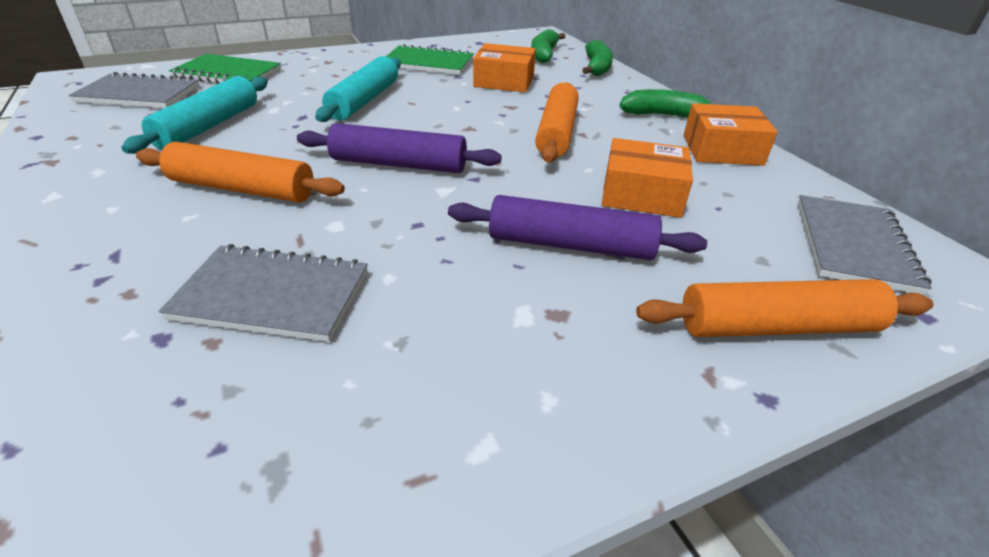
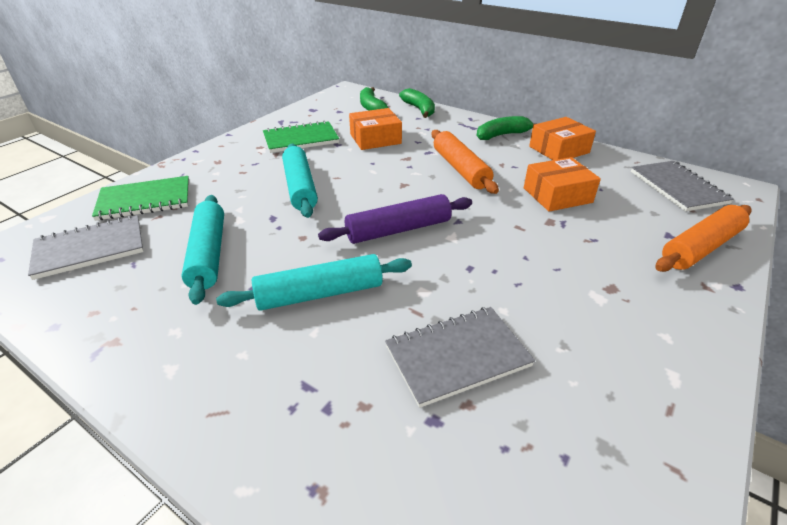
camera: 30 degrees left, 0 degrees up
(242, 189) = (320, 293): orange rolling pin -> turquoise rolling pin
(570, 245) = (565, 243): purple rolling pin -> none

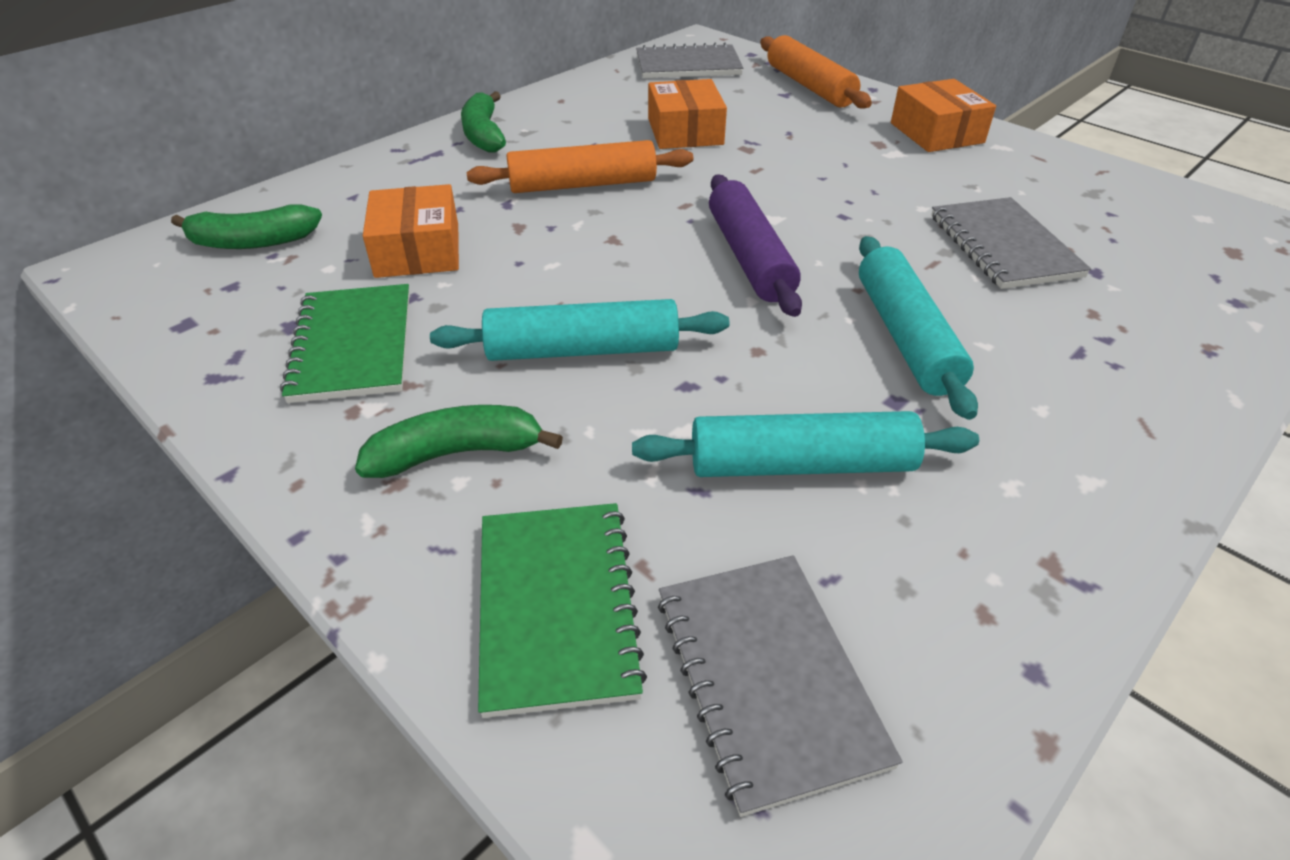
camera: 80 degrees left, 5 degrees up
(419, 109) = (313, 190): green banana -> green banana (457, 453)
(559, 149) = (558, 105): orange box -> orange box (936, 133)

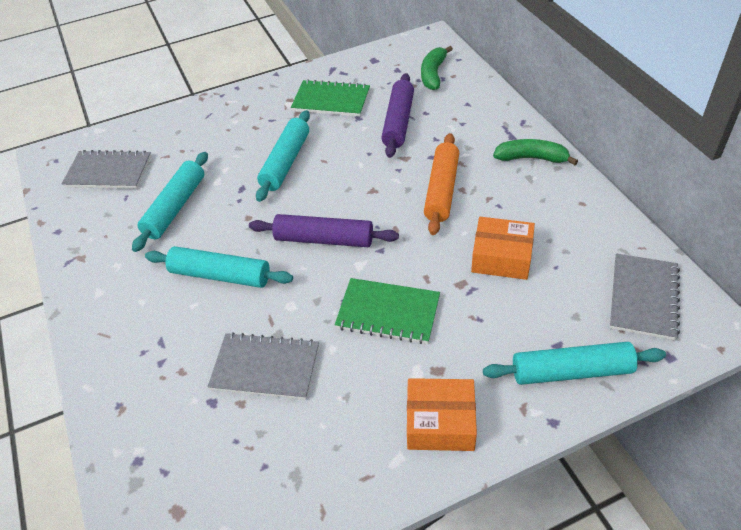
camera: 115 degrees right, 5 degrees up
(418, 250) = (398, 122): orange box -> purple rolling pin
(457, 453) = (248, 122): green banana -> none
(557, 606) = (167, 135): green notebook -> green notebook (388, 312)
(809, 86) = (571, 371): orange rolling pin -> turquoise rolling pin

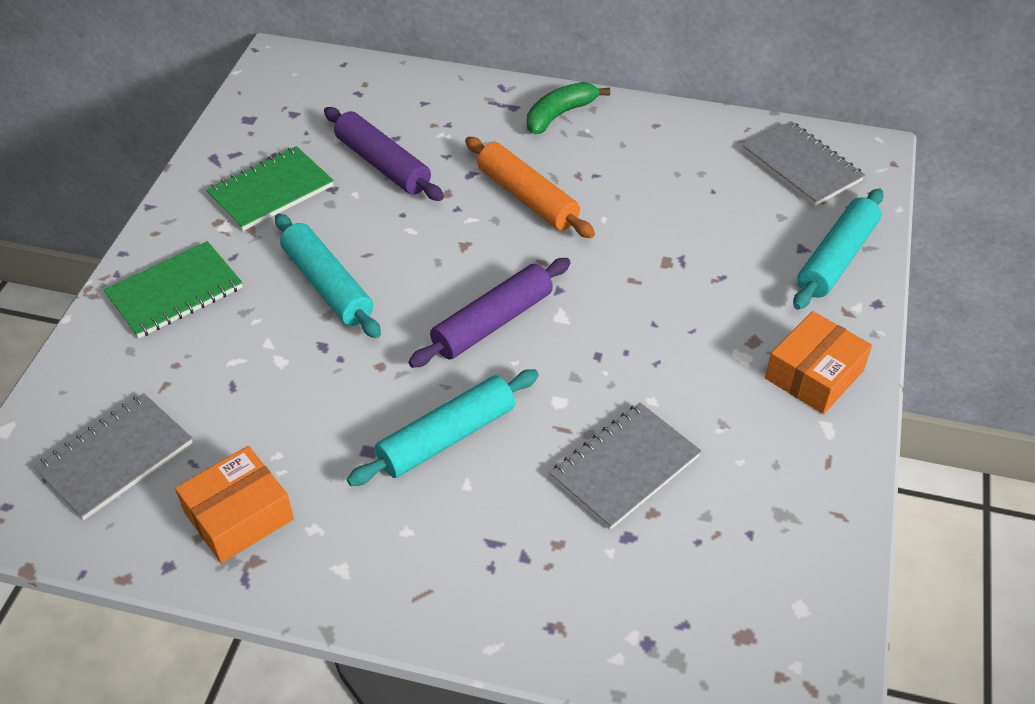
camera: 55 degrees left, 0 degrees up
(175, 207) = (278, 422): turquoise rolling pin -> none
(388, 312) = (649, 333): green notebook -> green notebook (175, 292)
(433, 74) = (341, 94): green banana -> none
(501, 257) = (663, 215): orange box -> orange box (239, 515)

